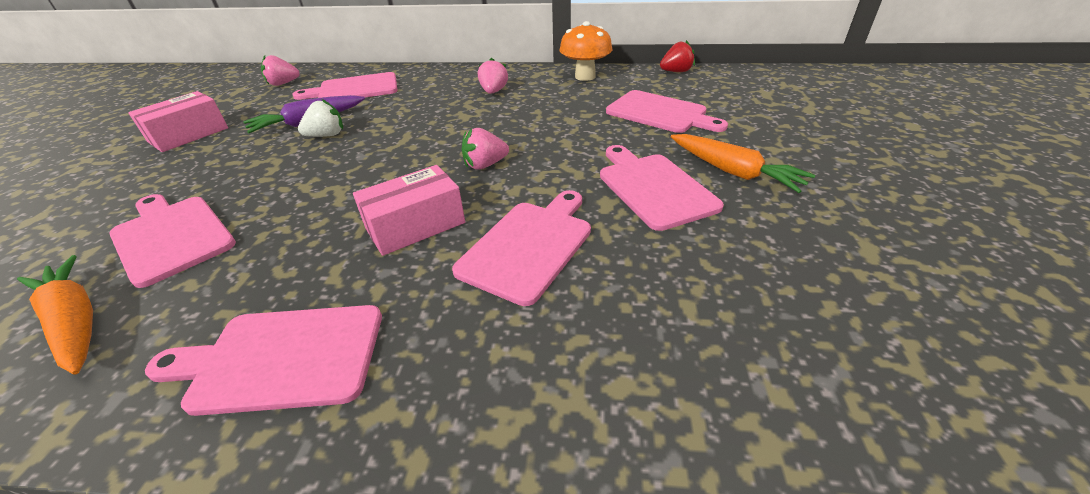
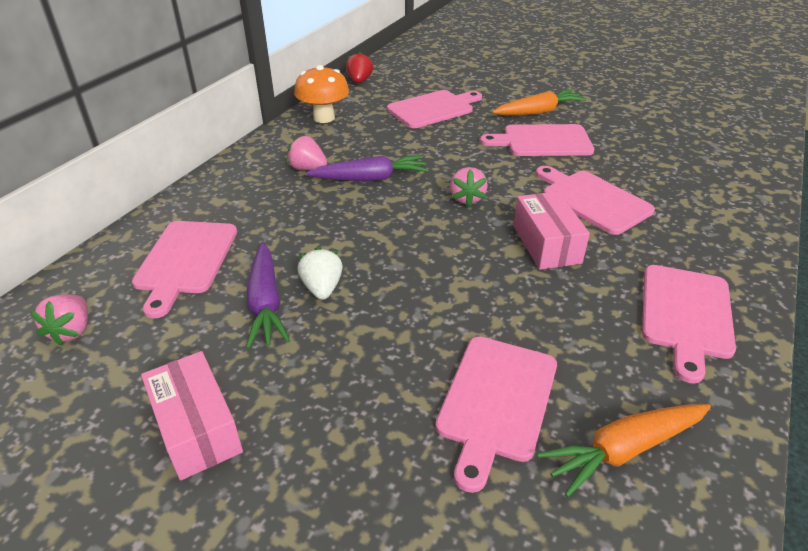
camera: 70 degrees left, 0 degrees up
(171, 236) = (496, 402): pink cutting board -> pink cutting board turned 45 degrees counterclockwise
(494, 116) = (370, 178): none -> purple carrot

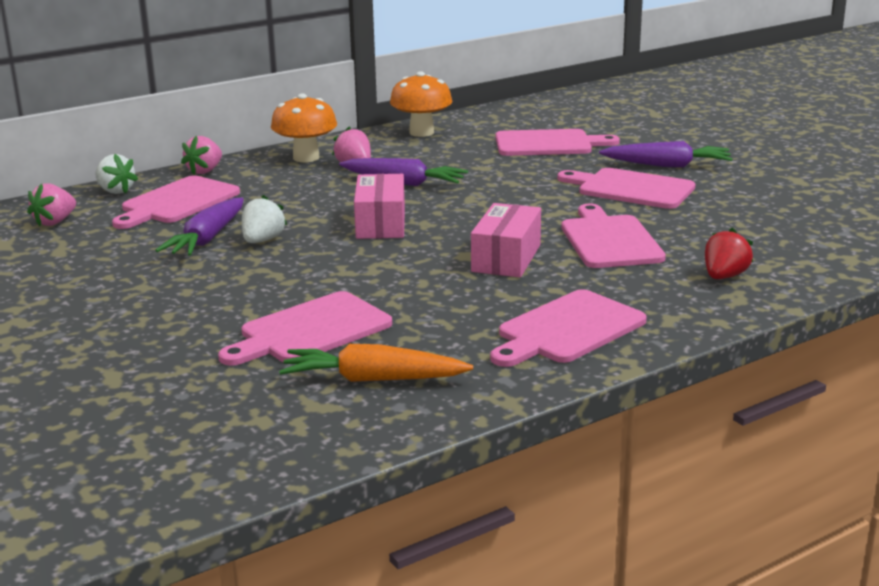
camera: 30 degrees right, 15 degrees down
(102, 263) = (115, 191): none -> white strawberry
(197, 428) = (81, 287): pink box -> pink box (381, 223)
(255, 169) = (306, 158): none -> orange mushroom
(359, 81) = (501, 110): red strawberry -> red strawberry (724, 276)
(466, 198) = (477, 213): pink strawberry -> pink strawberry (205, 171)
(538, 112) = (667, 165): orange carrot -> purple carrot

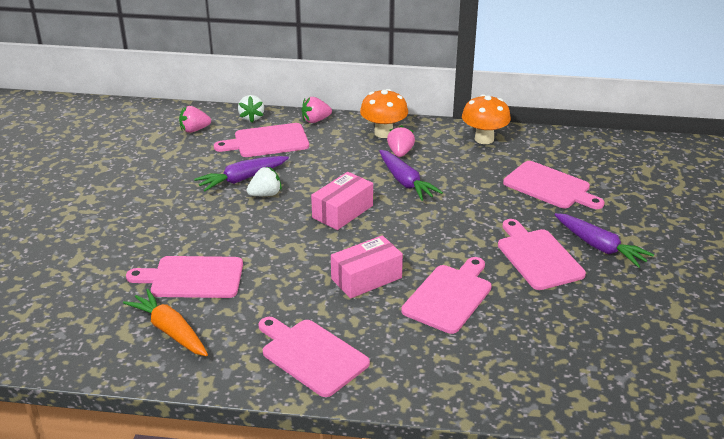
camera: 40 degrees right, 10 degrees up
(567, 330) = (311, 355): pink cutting board -> pink cutting board turned 45 degrees clockwise
(724, 276) = (469, 368): red strawberry -> none

